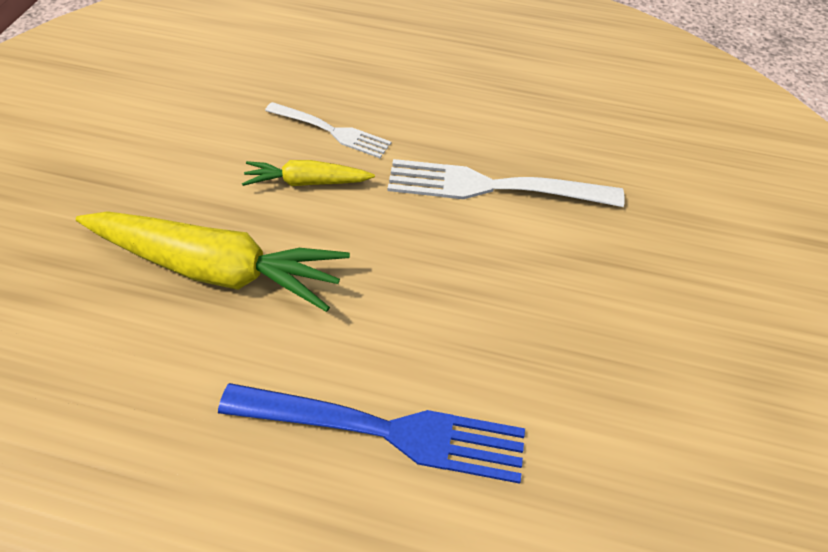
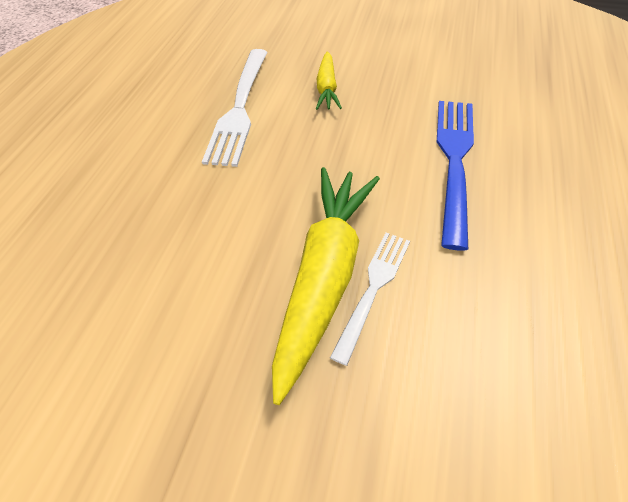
camera: 85 degrees left, 0 degrees up
(307, 182) = (219, 220): yellow carrot -> yellow carrot (327, 88)
(331, 131) = (151, 208): white fork -> white fork (373, 289)

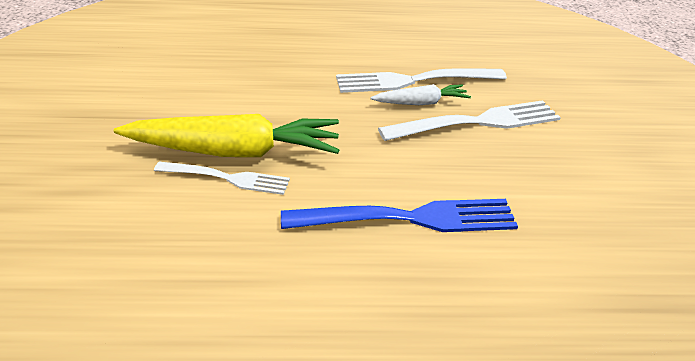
camera: 70 degrees right, 15 degrees down
(282, 113) = (421, 103): none -> white carrot
(327, 88) = (477, 122): yellow carrot -> white fork

